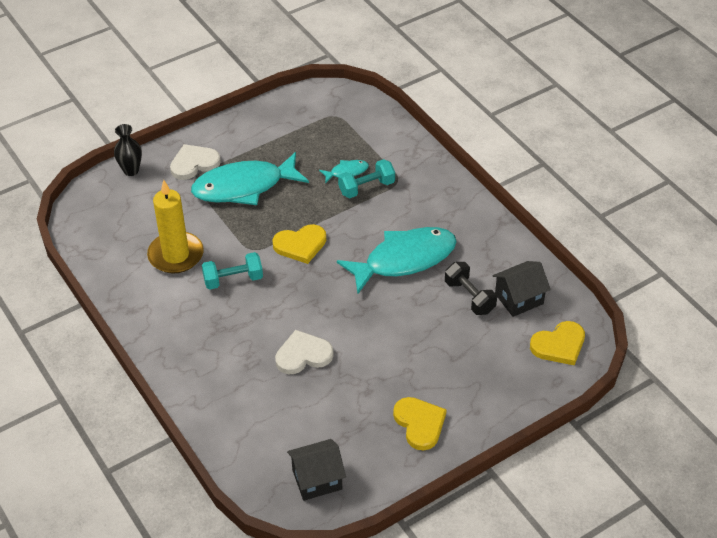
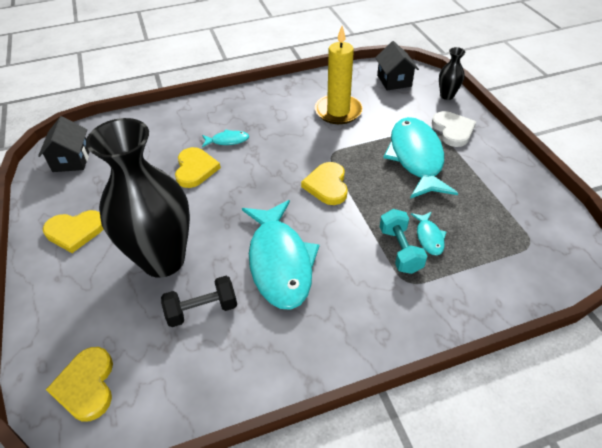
camera: 105 degrees right, 0 degrees up
(233, 280) = (298, 139): turquoise dumbbell -> none
(248, 340) = (227, 140): none -> turquoise fish
(303, 355) = (195, 169): white heart -> yellow heart
(429, 340) = (163, 260): none -> black vase
(519, 299) = (176, 362): black house -> black house (394, 81)

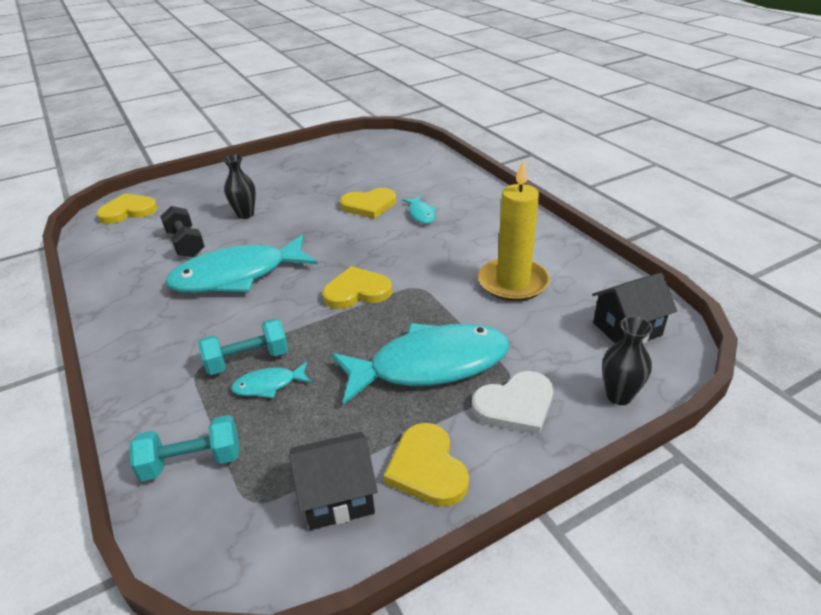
camera: 80 degrees right, 10 degrees down
(71, 160) = (369, 147): black house -> black house (337, 496)
(75, 231) = (280, 170): yellow heart -> yellow heart (427, 468)
(163, 260) = (245, 214): black vase -> black vase, size x0.42
(501, 276) = (192, 461): none -> turquoise dumbbell

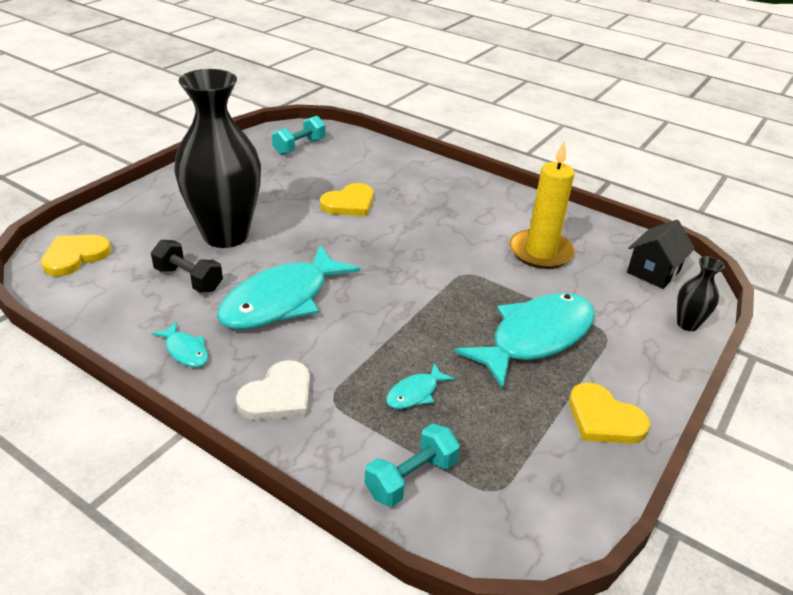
camera: 30 degrees left, 0 degrees up
(245, 214) = (225, 235): black vase -> black vase, size x2.38
(248, 360) = (373, 377): turquoise dumbbell -> turquoise dumbbell (299, 147)
(337, 496) = (558, 462): black house -> none
(357, 291) = (415, 289): yellow heart -> none
(421, 214) = (408, 204): turquoise fish -> turquoise fish (185, 351)
(515, 405) = (625, 352): white heart -> white heart (278, 396)

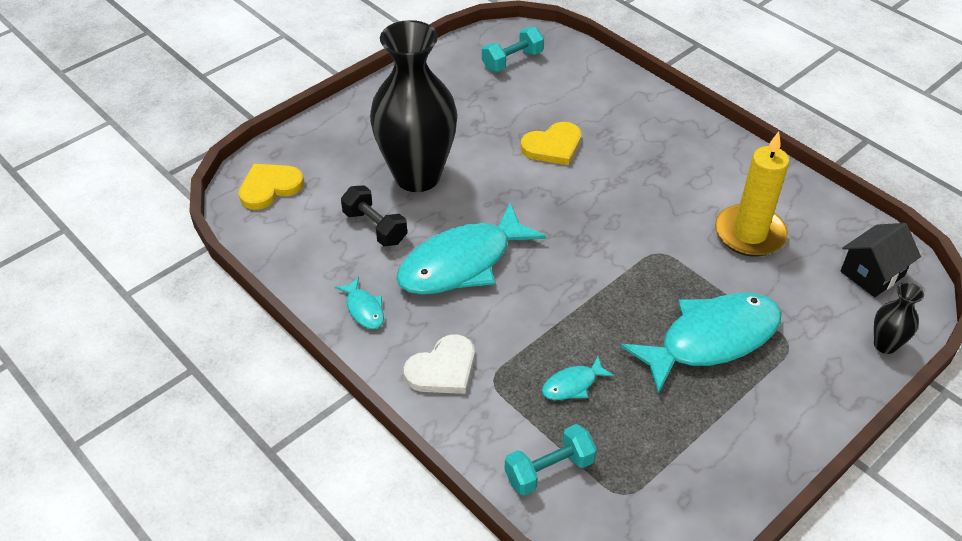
camera: 15 degrees right, 10 degrees up
(604, 418) = (753, 439): yellow heart -> none

